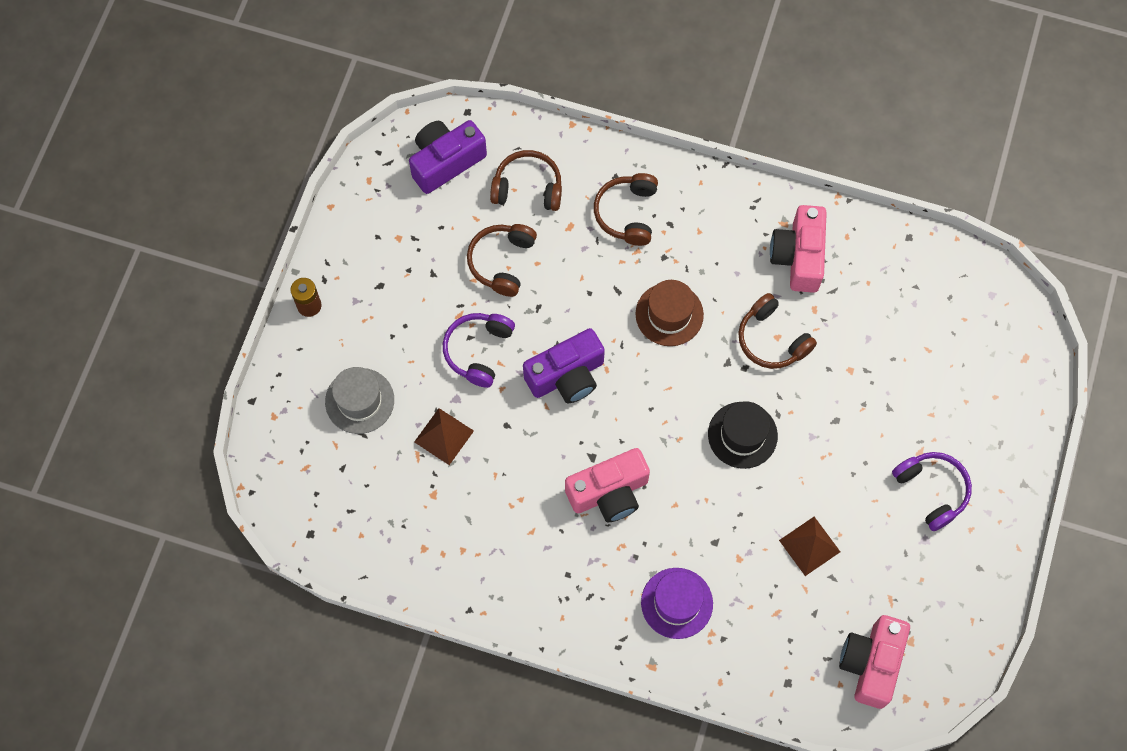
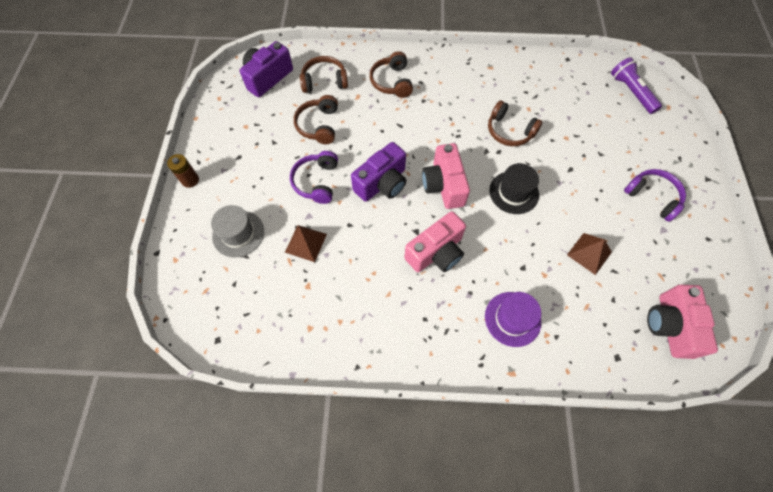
camera: 15 degrees left, 5 degrees down
(669, 314) = (438, 131): brown hat -> none
(798, 257) = (506, 82): pink camera -> pink camera (444, 185)
(980, 319) = (631, 92): none -> purple flashlight

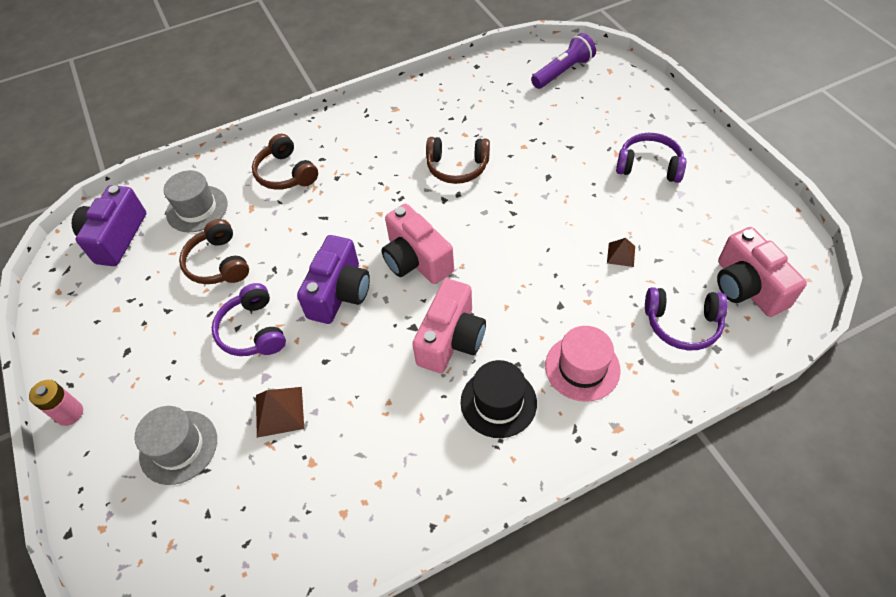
camera: 25 degrees left, 10 degrees down
(190, 180) = (70, 413): brown battery -> pink battery
(324, 81) = (197, 209): brown headphones -> grey hat
(512, 319) = (582, 367): purple hat -> pink hat
(514, 192) = (501, 230): black hat -> black hat (498, 402)
(589, 253) = (621, 254): brown pyramid -> brown pyramid, size x0.64
(603, 327) = (682, 324): none -> purple headphones
(631, 92) = (563, 72): purple flashlight -> purple flashlight turned 105 degrees clockwise

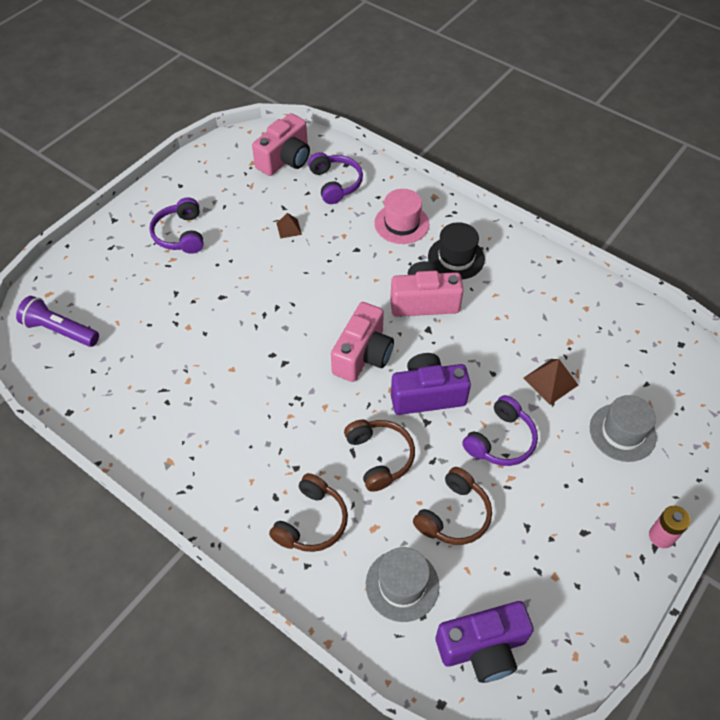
camera: 120 degrees left, 0 degrees up
(457, 167) = (238, 368): brown headphones -> brown headphones (380, 457)

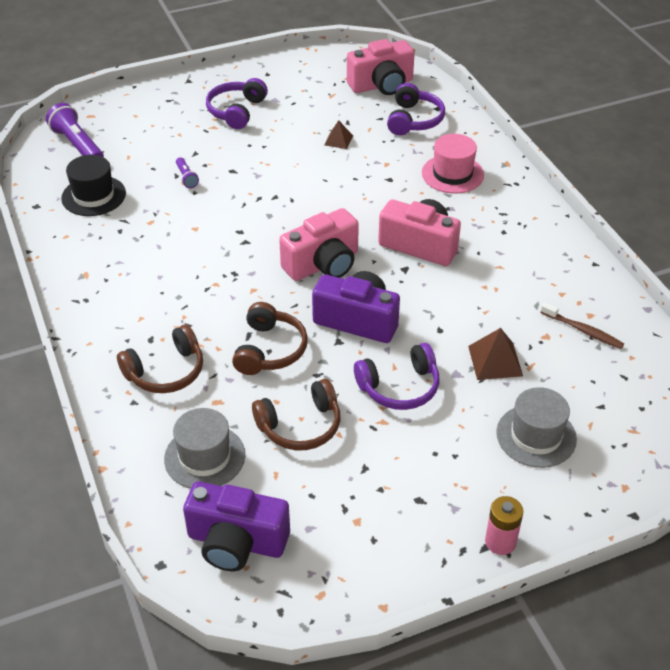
camera: 30 degrees right, 10 degrees down
(186, 321) = (186, 177): none -> purple flashlight
(456, 258) = (484, 221): black hat -> black hat (93, 196)
(591, 324) = (583, 330): none -> brown toothbrush

